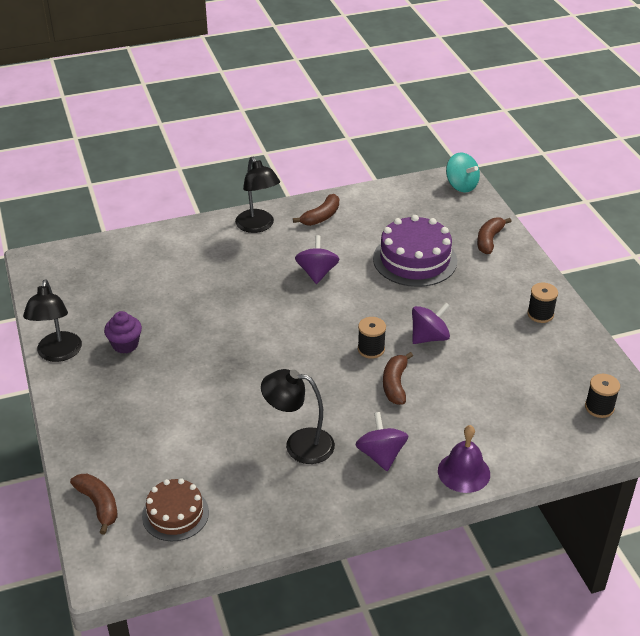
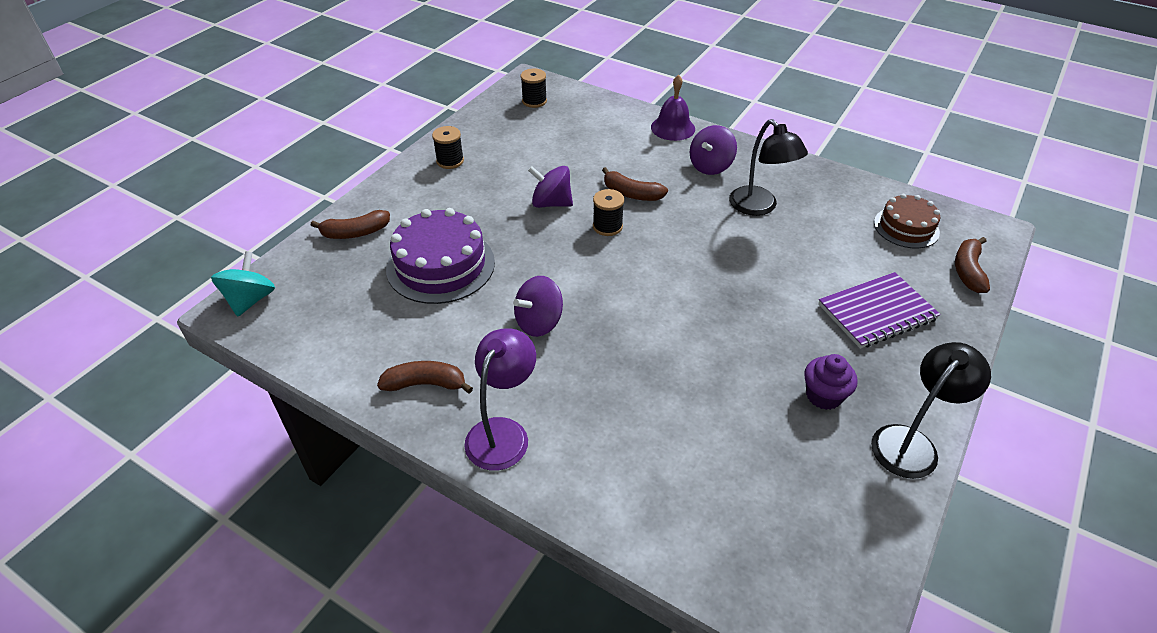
camera: 130 degrees left, 5 degrees up
(138, 419) = (876, 312): none -> purple notebook
(258, 226) = (503, 432): black lamp -> purple lamp
(395, 384) = (631, 194): brown banana -> brown banana turned 60 degrees clockwise

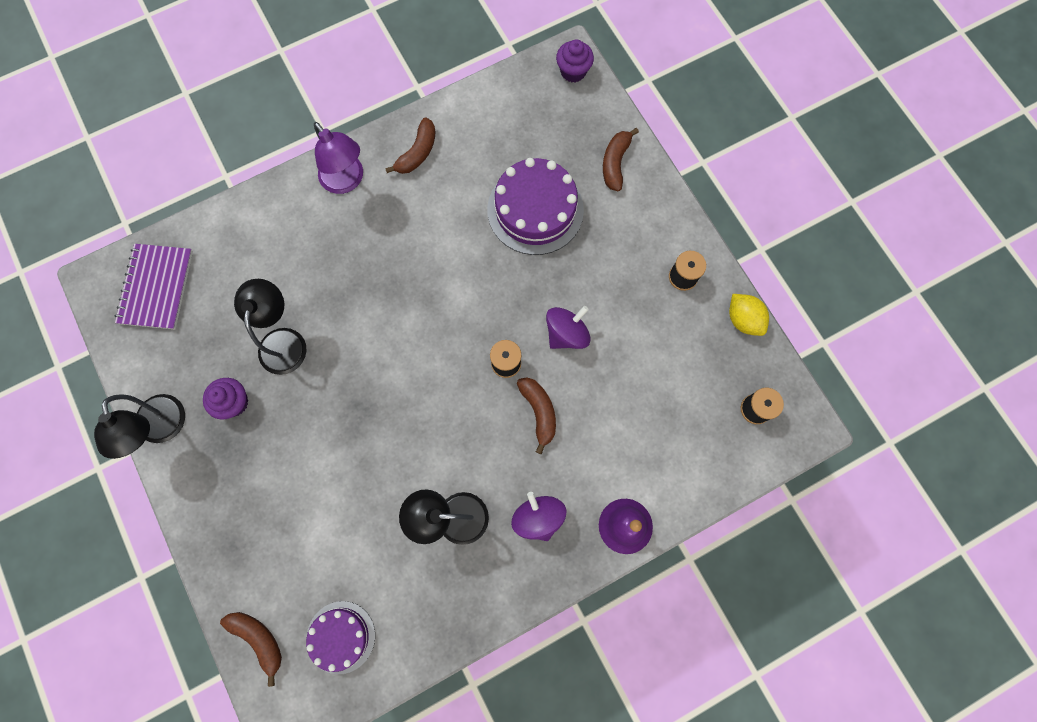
camera: 120 degrees right, 30 degrees up
(250, 300) = (573, 71): turquoise spinning top -> purple cupcake
(466, 124) = (743, 319): none -> yellow lemon
(539, 322) = (428, 250): purple spinning top -> none
(631, 194) = (539, 412): brown banana -> brown banana turned 105 degrees clockwise
(727, 390) = (283, 340): none -> black lamp
(876, 312) = (273, 512): purple notebook -> purple notebook (156, 287)
(906, 227) = (340, 637): brown cake -> purple cake

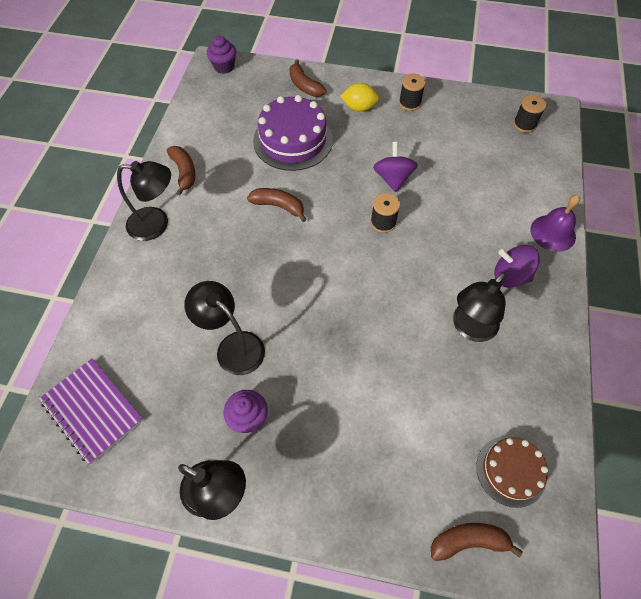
camera: 50 degrees left, 15 degrees down
(340, 637) = (511, 471): purple cake -> brown cake
(346, 181) = (157, 224): purple lamp -> black lamp
(539, 412) = (434, 227): brown banana -> brown banana (278, 206)
(743, 319) = (462, 95): yellow lemon -> yellow lemon (359, 108)

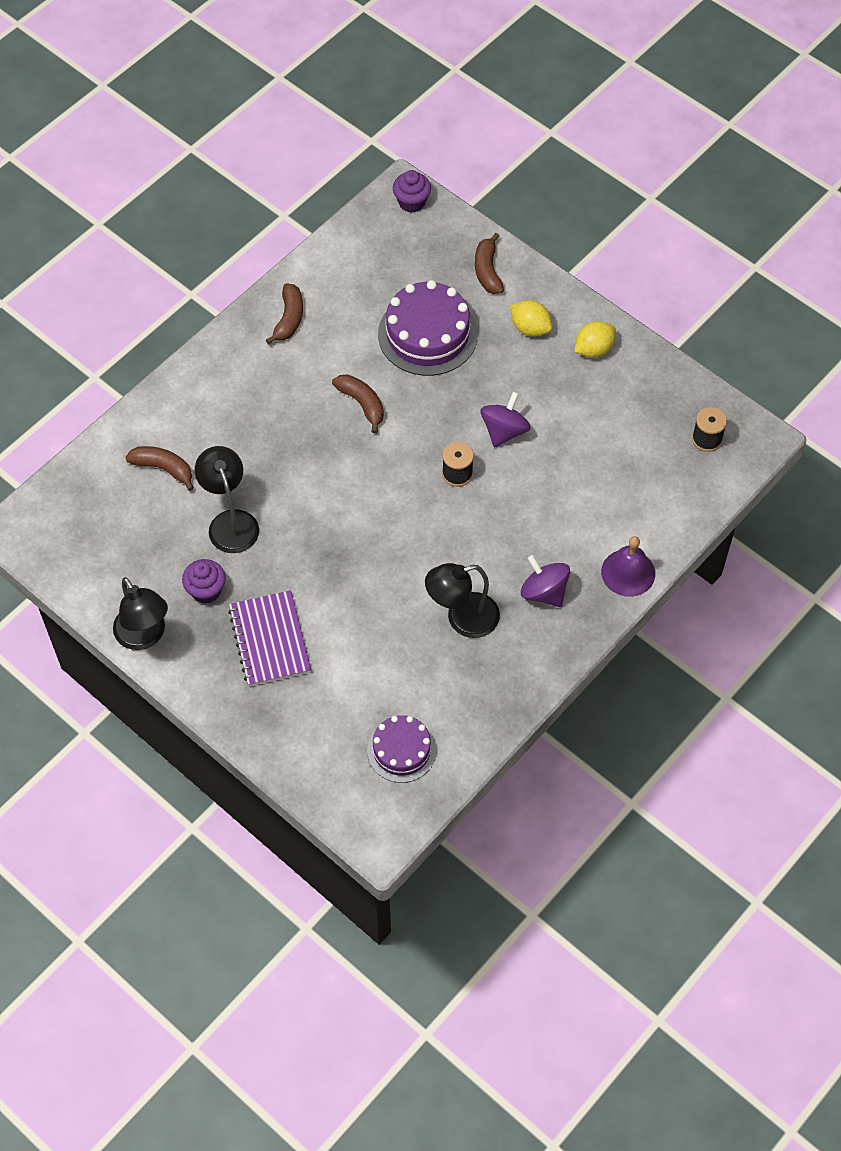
camera: 30 degrees right, 0 degrees up
(92, 410) = (79, 516): purple notebook -> purple notebook (270, 640)
(157, 224) = (229, 365): black lamp -> none
(410, 103) = (593, 349): black spool -> yellow lemon
(468, 541) = (324, 778): brown banana -> brown banana (163, 468)
(511, 471) = (401, 750): brown cake -> purple cake

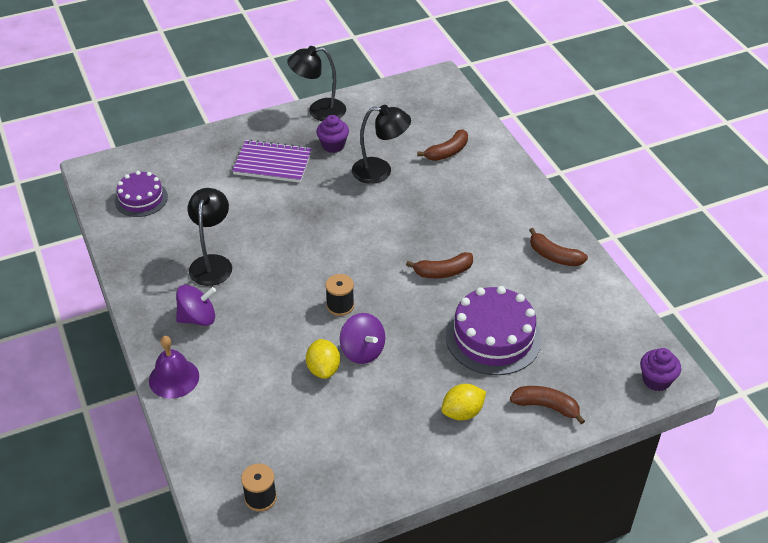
camera: 115 degrees right, 15 degrees down
(593, 349) = (412, 451): yellow lemon -> yellow lemon (323, 369)

